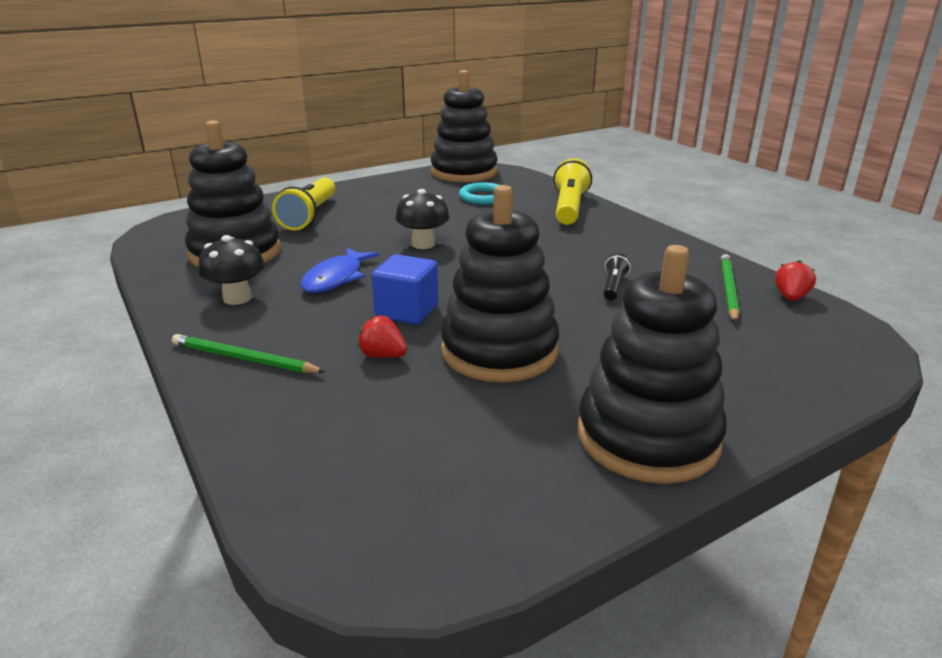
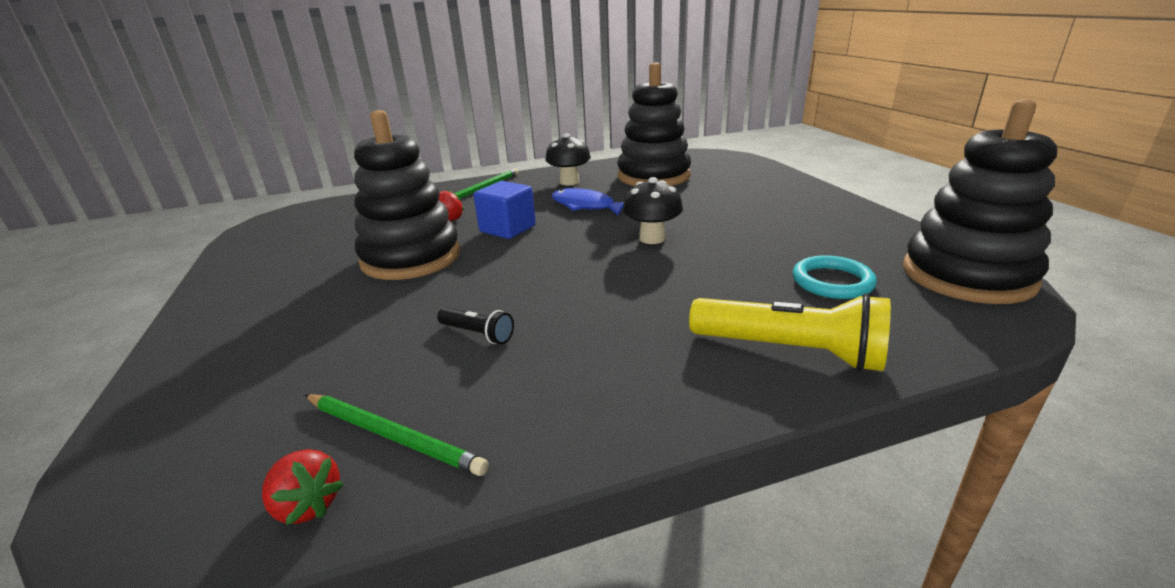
camera: 105 degrees right, 0 degrees up
(310, 216) = (743, 193): yellow flashlight -> none
(647, 437) = (240, 298): black stacking toy -> none

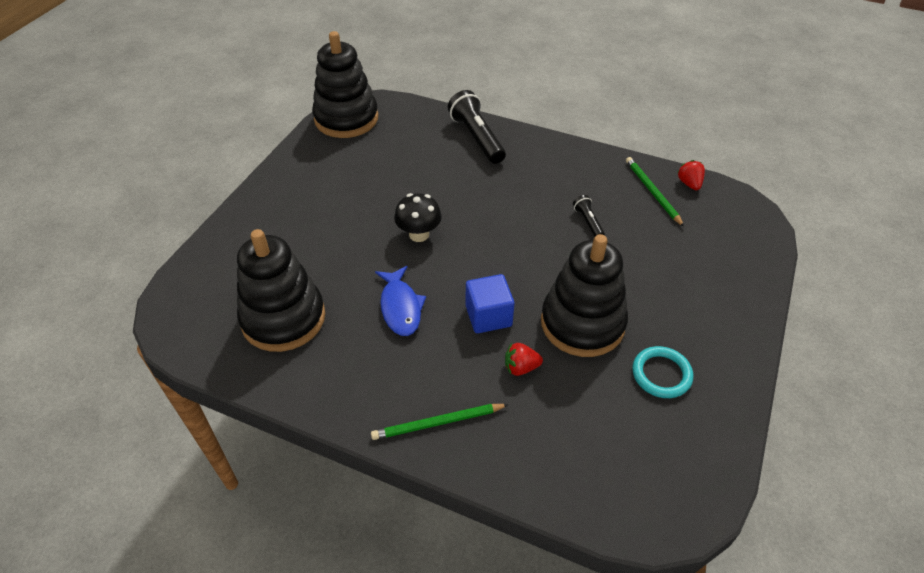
camera: 140 degrees left, 20 degrees up
(569, 182) = (354, 368): black mushroom -> none
(789, 351) = (477, 138): yellow flashlight -> black flashlight
(832, 282) = (399, 149): turquoise ring -> turquoise ring (661, 374)

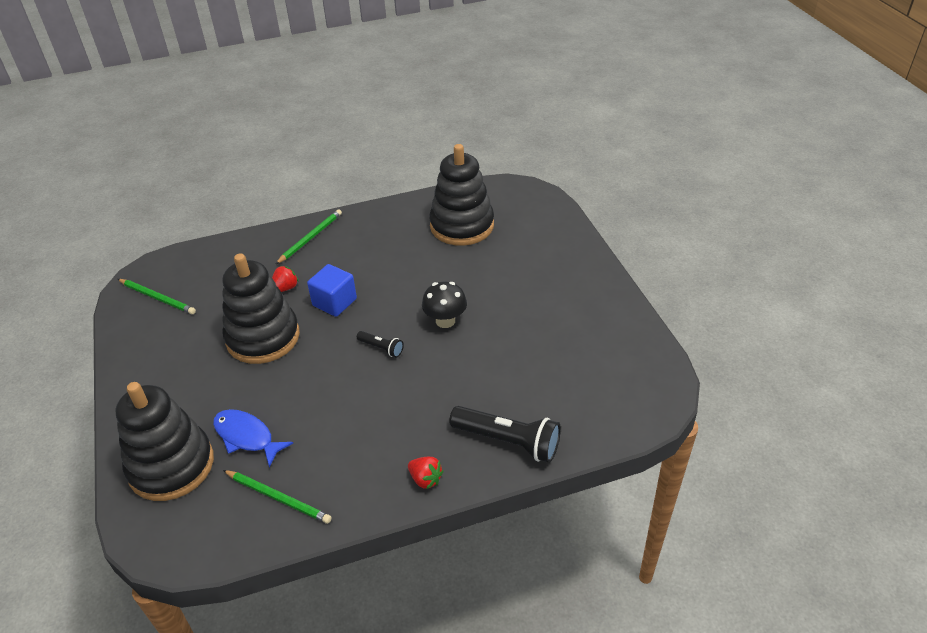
camera: 140 degrees right, 5 degrees down
(346, 119) = (649, 375): black stacking toy -> black stacking toy (171, 465)
(400, 307) = (399, 272): blue fish -> blue fish (246, 437)
(588, 222) = (319, 421): black flashlight -> black flashlight (381, 348)
(661, 374) = (184, 339): turquoise ring -> none
(668, 458) = (157, 298): none -> green pencil
(689, 184) = (244, 538): red strawberry -> red strawberry (425, 479)

